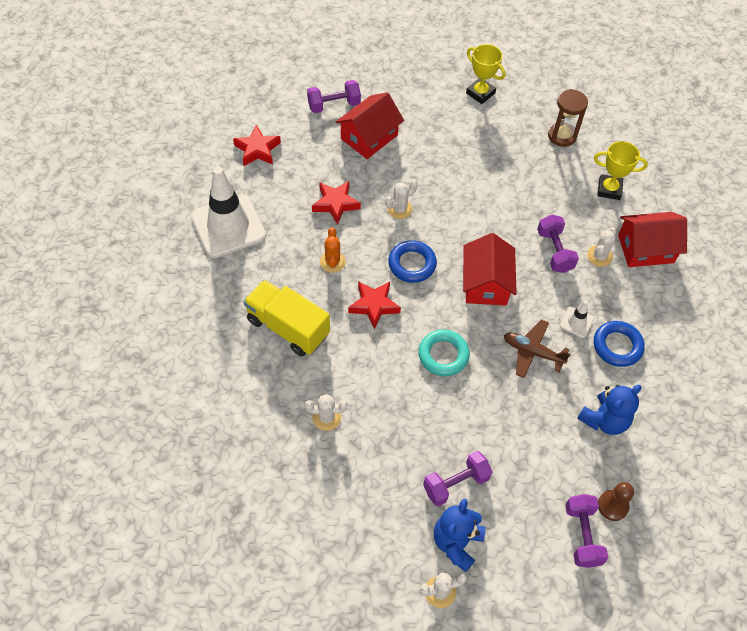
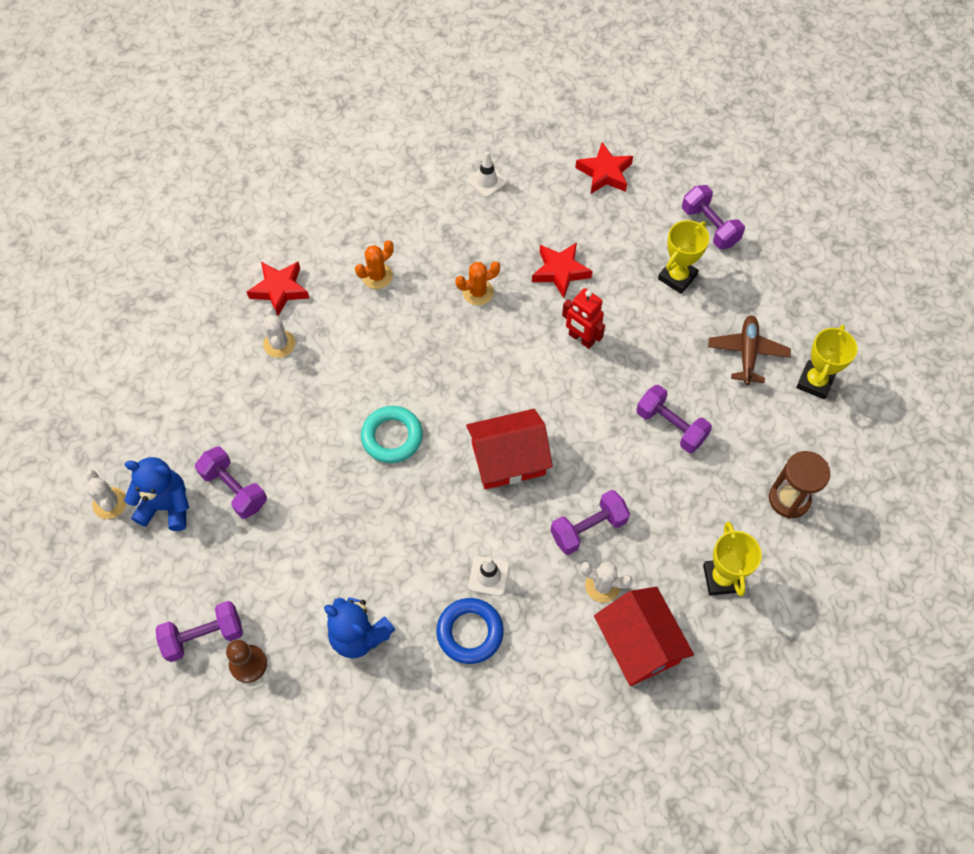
camera: 75 degrees right, 5 degrees up
(228, 226) = (487, 181): white traffic cone -> white traffic cone, size x0.43
(288, 327) = (377, 276): yellow truck -> orange cactus
(369, 137) = (677, 277): red house -> yellow trophy
(374, 305) = (434, 349): red star -> red star (280, 290)
(399, 209) = (581, 339): white cactus -> red robot
(412, 264) = (506, 373): blue ring -> none
(489, 180) = (670, 426): none -> purple dumbbell
(532, 352) = (428, 533): brown plane -> brown plane (747, 353)

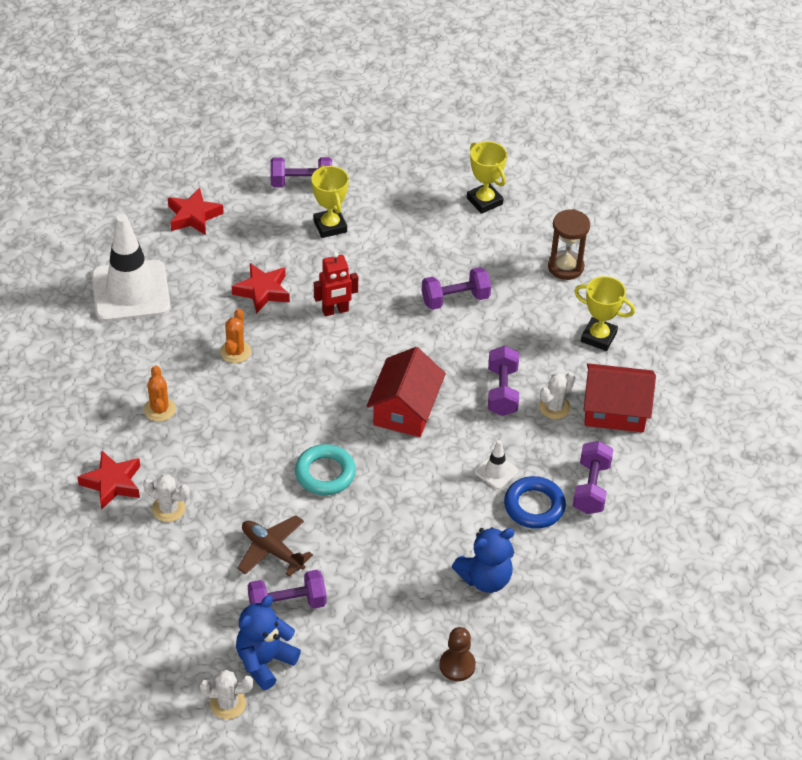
camera: 60 degrees left, 15 degrees down
(204, 636) = (409, 686): purple dumbbell -> purple dumbbell (591, 488)
(487, 181) = (131, 291): white traffic cone -> white traffic cone, size x2.33
(747, 353) = (430, 223): brown plane -> brown plane (272, 550)

